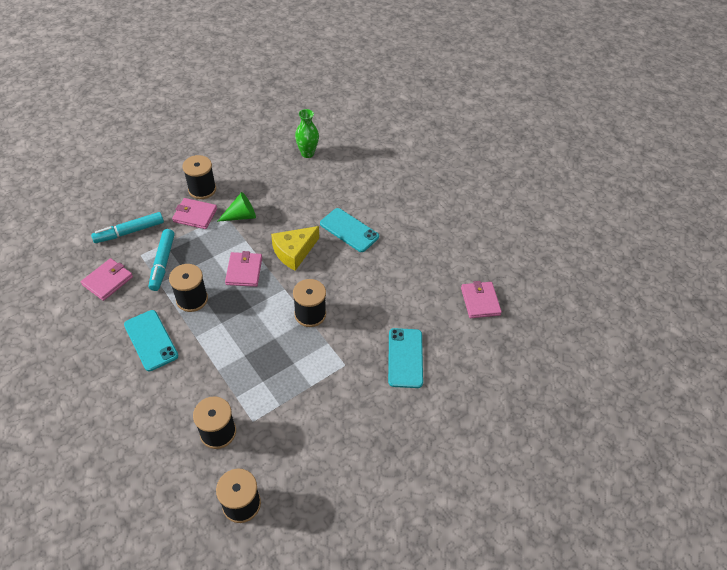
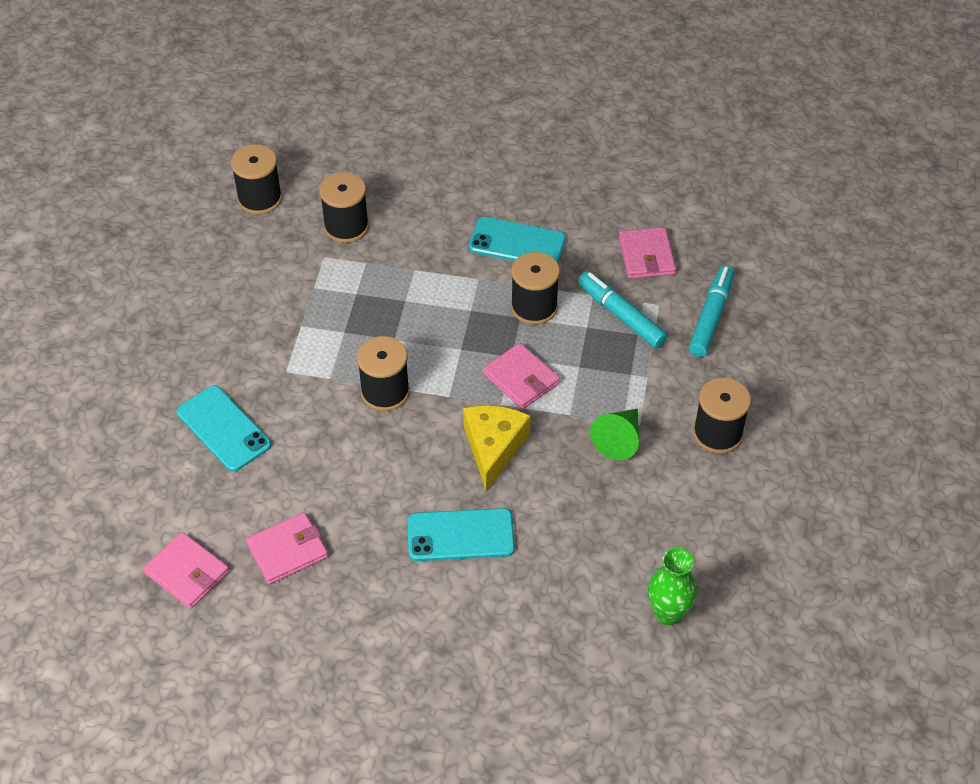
camera: 140 degrees right, 0 degrees up
(195, 215) = (673, 395): pink wallet -> pink wallet (287, 550)

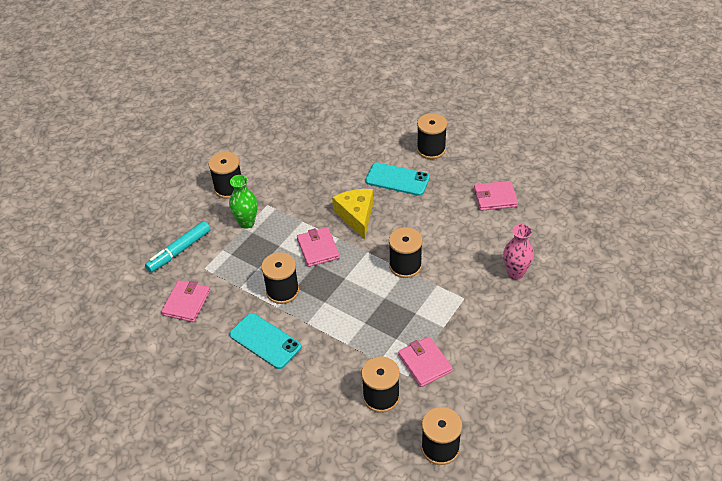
camera: 155 degrees left, 5 degrees down
(187, 573) = (554, 202): pink wallet -> pink wallet (425, 363)
(223, 429) = (515, 273): turquoise phone -> pink vase
(430, 618) = (431, 149): none -> black spool
(493, 447) = (356, 216): yellow cheese -> yellow cheese turned 135 degrees clockwise
(619, 440) = (284, 200): green cone -> none
(621, 315) = (232, 268): turquoise marker -> none
(668, 613) = (314, 122): green vase -> green vase (247, 223)

